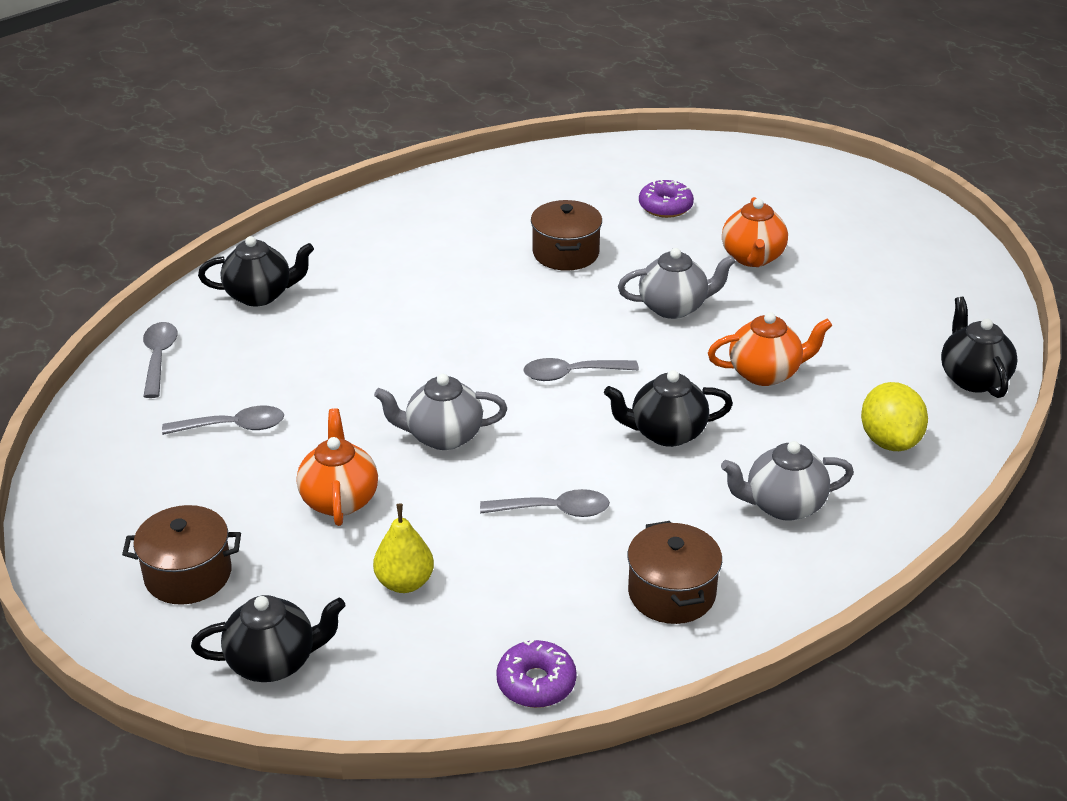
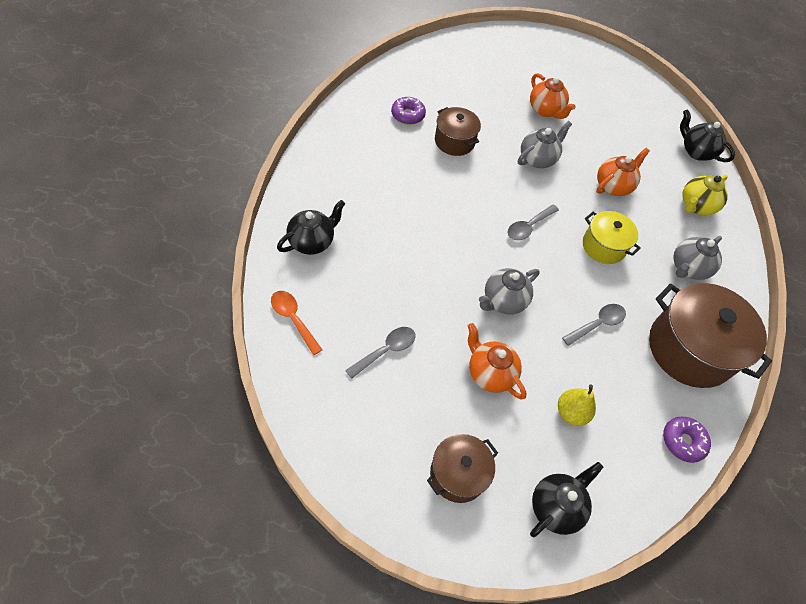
camera: 40 degrees left, 20 degrees up
(159, 358) = (293, 319): grey spoon -> orange spoon
(665, 207) = (476, 89): purple donut -> purple donut (408, 115)
(666, 433) = (603, 246): black teapot -> yellow pot
(671, 593) = (689, 349): brown pot -> brown pot, size x1.76
(889, 441) = (696, 206): yellow lemon -> yellow teapot

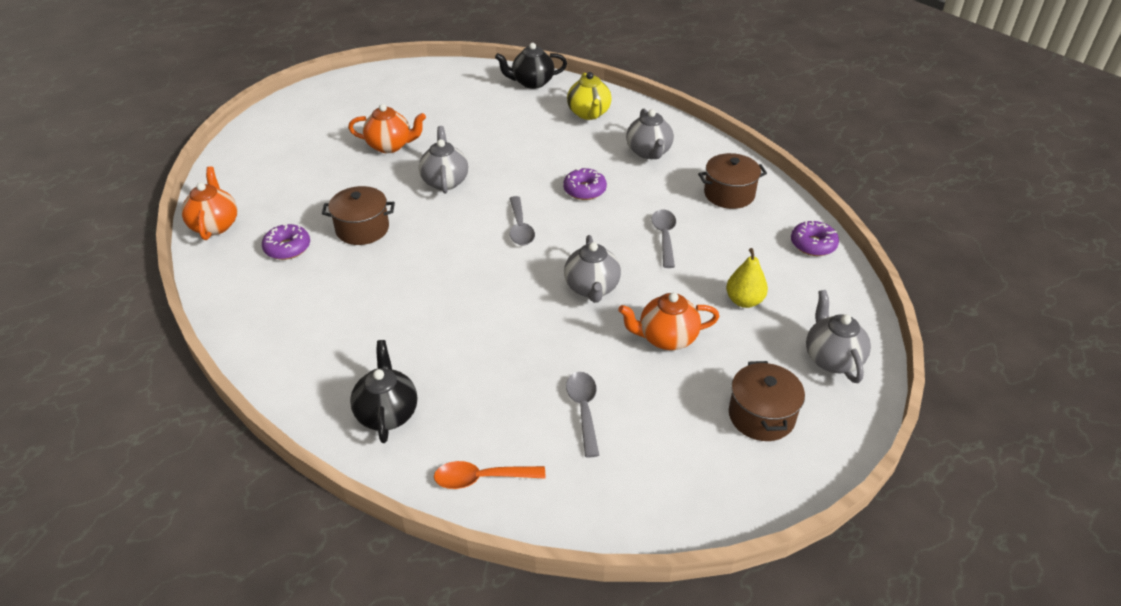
camera: 50 degrees left, 15 degrees down
(556, 507) = (832, 359): black teapot -> grey teapot
(603, 246) = (584, 190): yellow pot -> purple donut
(613, 186) = (523, 150): orange teapot -> orange teapot (215, 225)
(689, 349) = (729, 194): brown pot -> brown pot, size x0.57

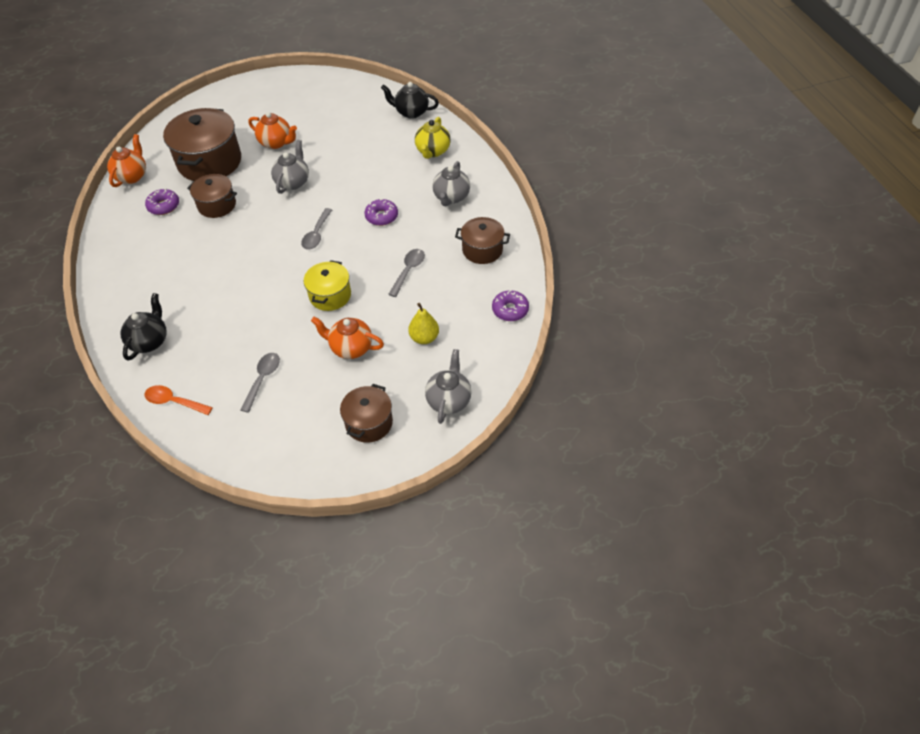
camera: 25 degrees right, 10 degrees up
(316, 185) = (209, 162): none -> brown pot
(592, 288) = (330, 295): grey teapot -> yellow pot

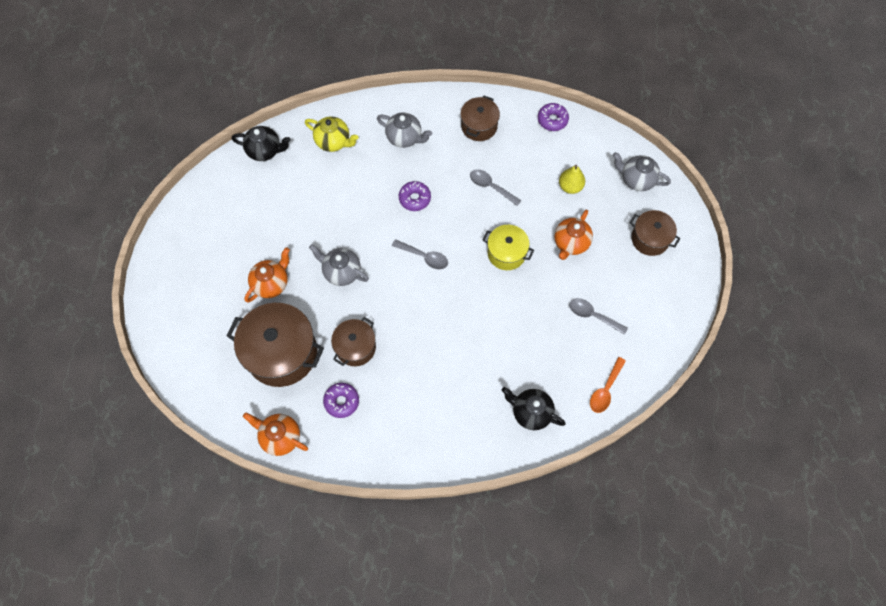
camera: 80 degrees left, 15 degrees up
(411, 112) = (265, 151): black teapot -> black teapot turned 105 degrees counterclockwise

